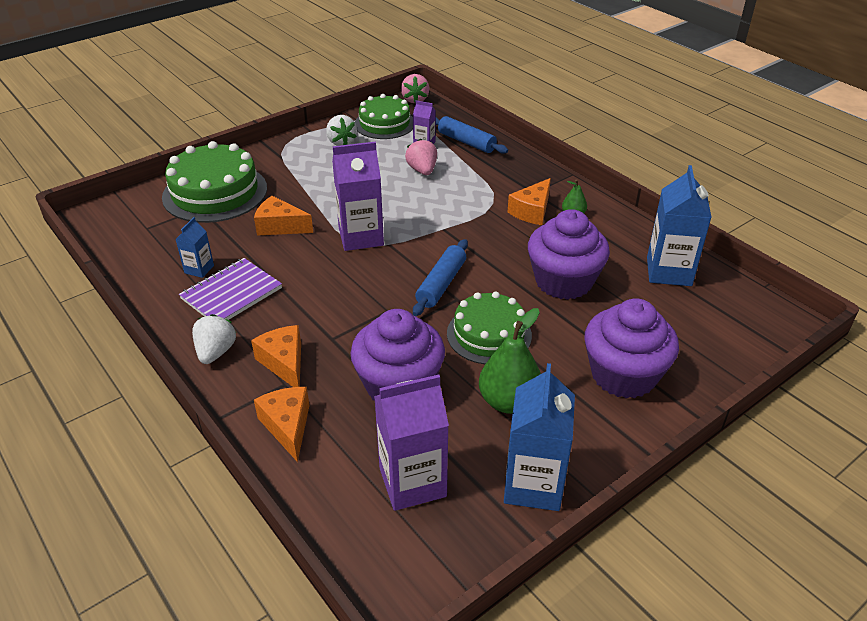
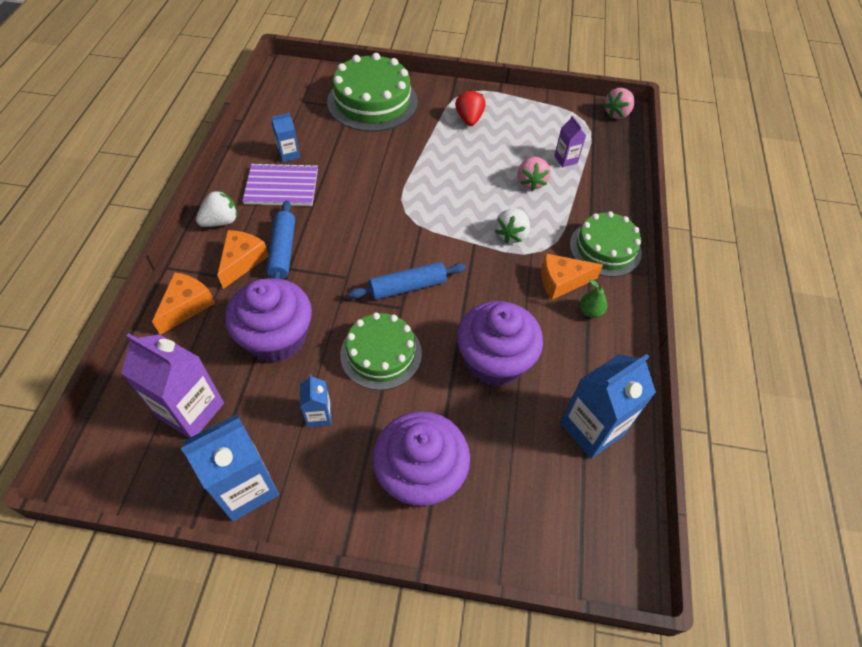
camera: 45 degrees right, 15 degrees up
(280, 226) = (374, 158): orange cheese -> none
(315, 160) = (469, 119): none -> red strawberry
(341, 142) = (507, 116): white strawberry -> white strawberry (511, 234)
(361, 237) = (411, 205): purple carton -> none
(384, 124) = (561, 121): green cake -> green cake (605, 248)
(422, 170) = (530, 182): pink strawberry -> pink strawberry turned 150 degrees clockwise
(466, 142) = (602, 181): blue rolling pin -> blue rolling pin (283, 251)
(509, 402) = (319, 415): green pear -> blue carton

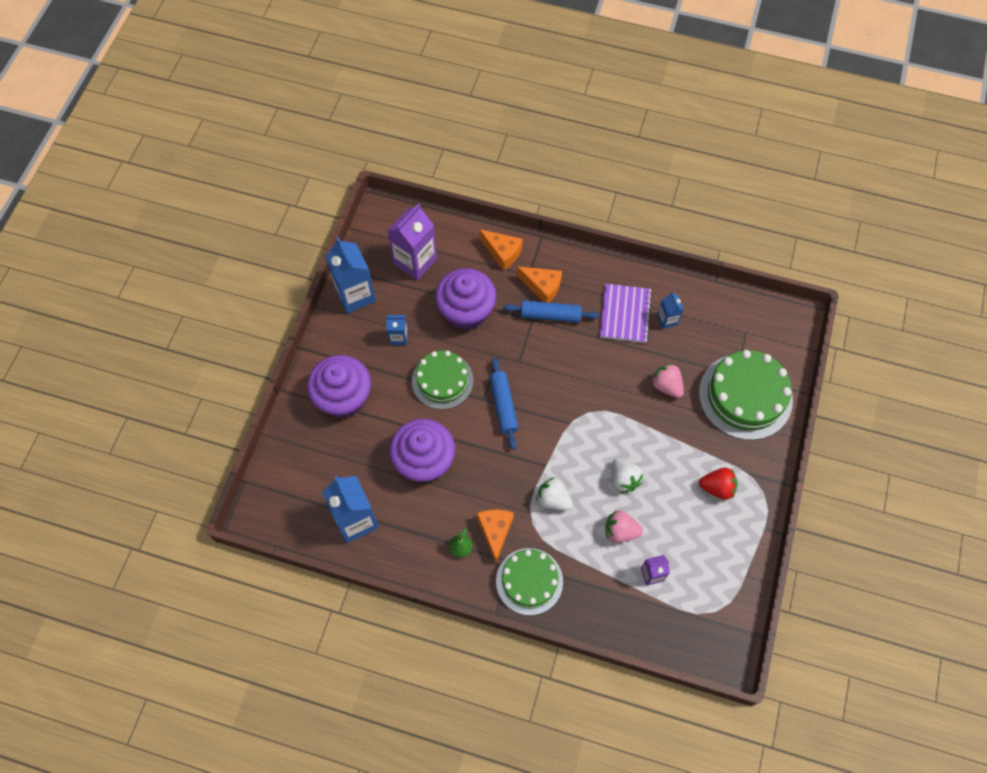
camera: 100 degrees right, 10 degrees up
(221, 221) = (586, 270): white strawberry -> white strawberry (624, 479)
(617, 113) = (727, 653): pink strawberry -> pink strawberry (666, 386)

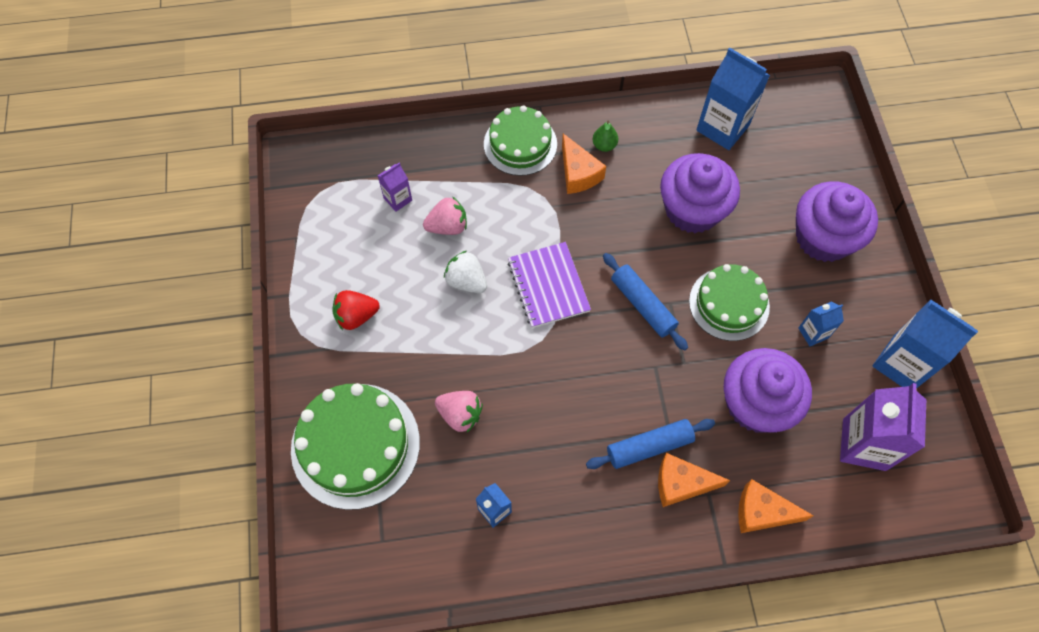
camera: 155 degrees right, 0 degrees up
(553, 499) = (534, 228): white strawberry -> none
(625, 314) = (554, 493): purple notebook -> purple notebook (548, 286)

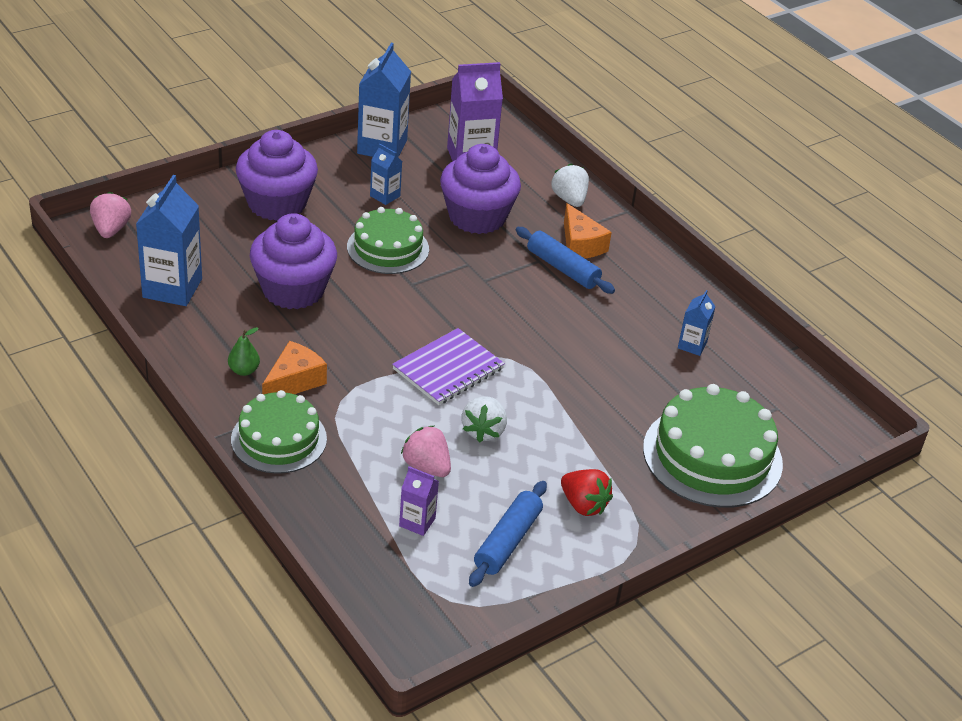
camera: 120 degrees left, 25 degrees down
(460, 415) = (626, 392): pink strawberry -> pink strawberry (111, 230)
(643, 305) = (426, 301): blue rolling pin -> blue rolling pin (507, 541)
(762, 512) = (569, 199): orange cheese -> white strawberry

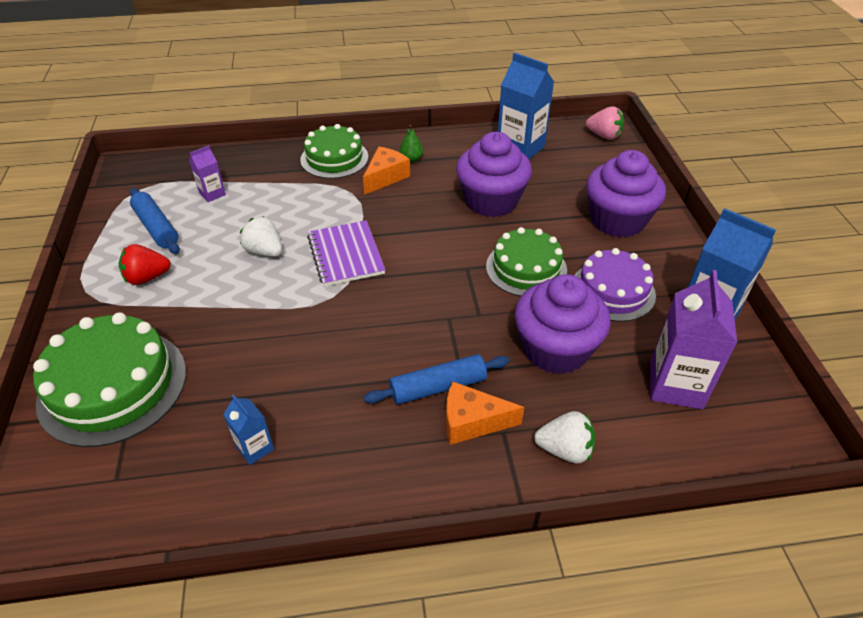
camera: 120 degrees right, 5 degrees up
(294, 381) = (385, 177): orange cheese -> orange cheese turned 120 degrees counterclockwise
(385, 196) = (612, 291): blue carton -> purple cake
(426, 466) = (255, 212): pink strawberry -> none

